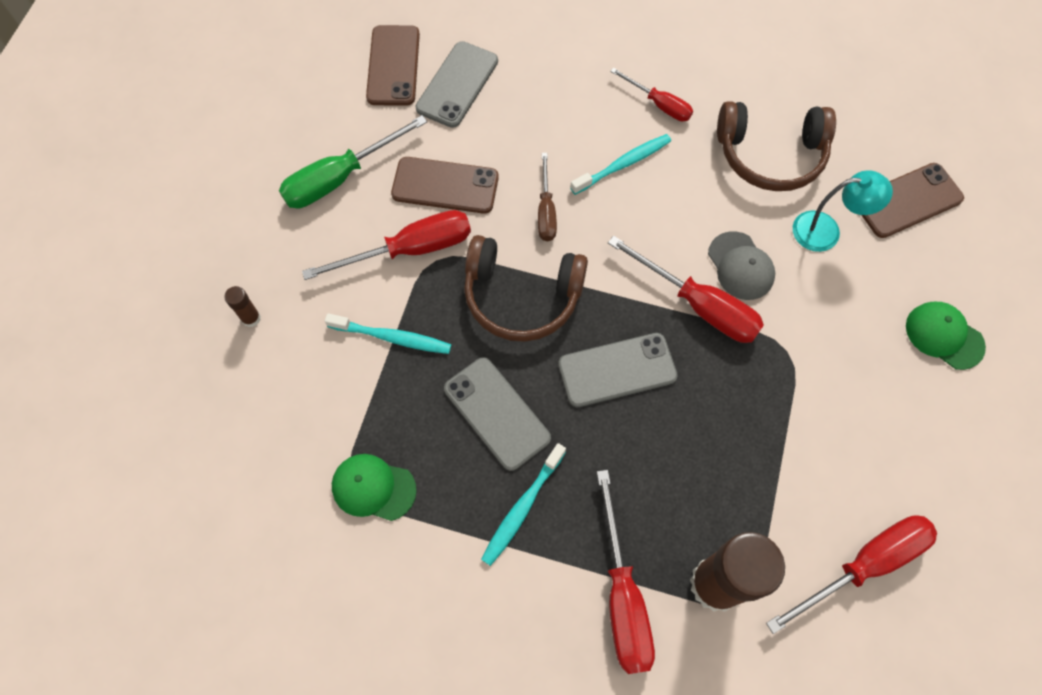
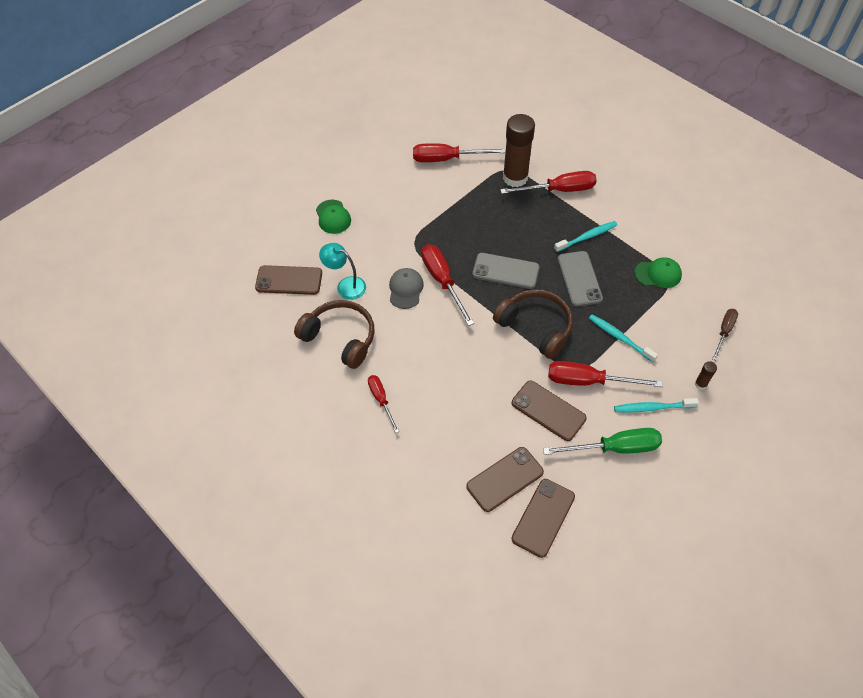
camera: 150 degrees left, 10 degrees down
(373, 488) = (658, 274): green cap -> green cap turned 45 degrees counterclockwise
(457, 85) = (505, 479): grey phone -> brown phone
(546, 211) = (494, 367): brown screwdriver -> brown screwdriver (724, 332)
(622, 595) = (559, 190): red screwdriver -> red screwdriver turned 60 degrees clockwise
(623, 164) = (430, 373): turquoise toothbrush -> turquoise toothbrush (652, 408)

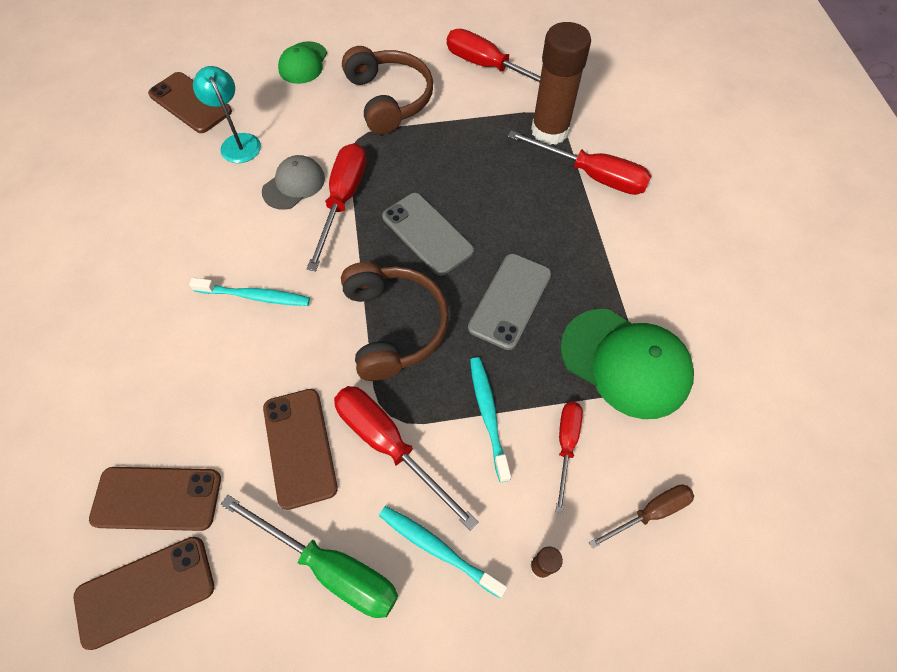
camera: 35 degrees right, 5 degrees up
(340, 338) = (171, 195): brown headphones -> brown headphones (389, 99)
(381, 400) = (135, 294): red screwdriver -> red screwdriver (566, 445)
(587, 237) = (572, 253): turquoise toothbrush -> turquoise toothbrush (255, 296)
(658, 274) = (625, 363): green cap -> green cap, size x1.71

